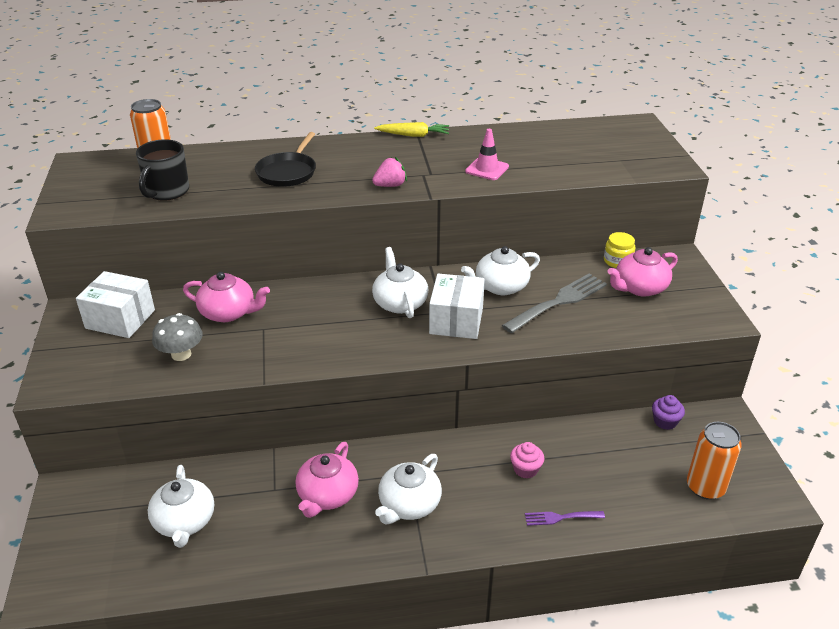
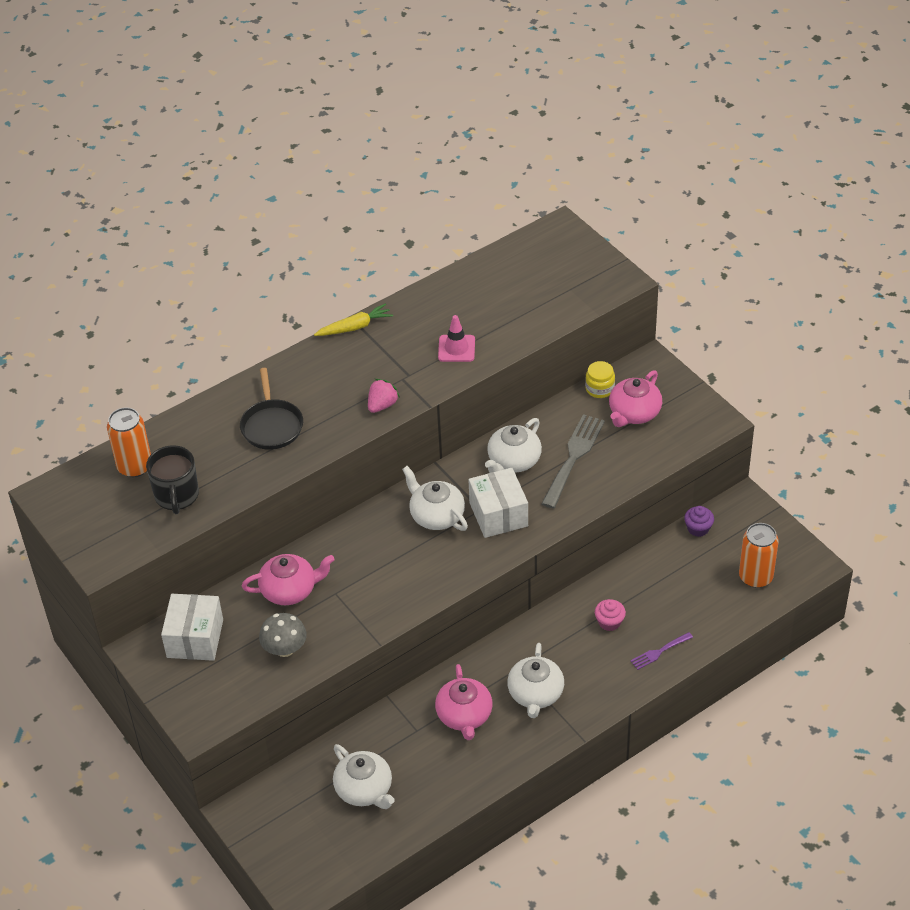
camera: 25 degrees left, 10 degrees up
(120, 319) = (195, 638): white box -> white box turned 75 degrees counterclockwise

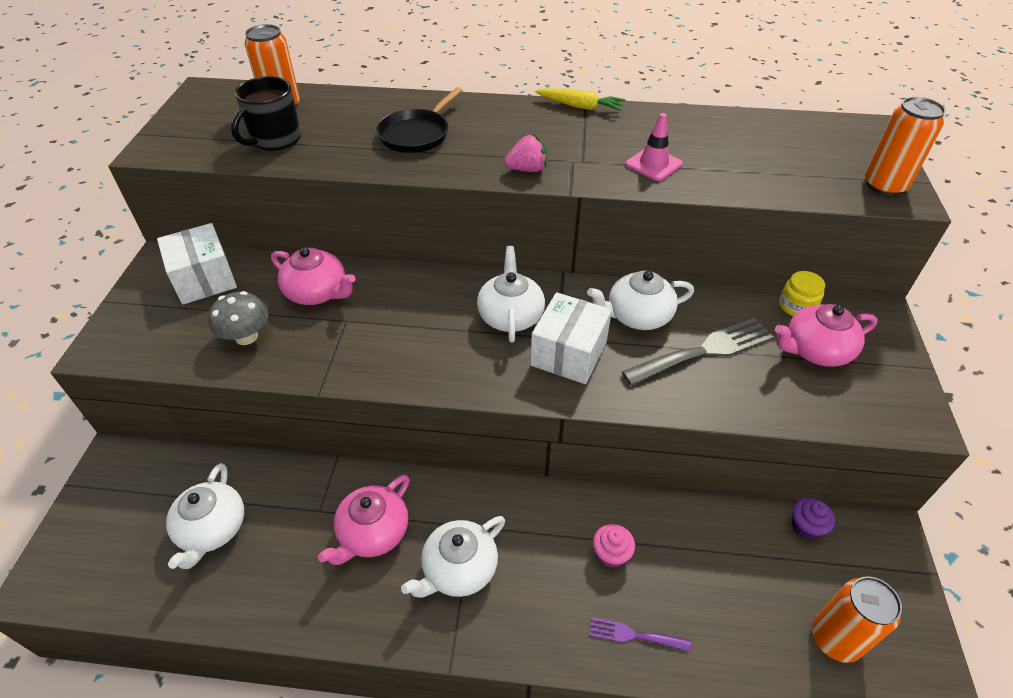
camera: 40 degrees right, 0 degrees up
(195, 638) = (204, 279): white box -> white box turned 75 degrees counterclockwise
(604, 278) = (884, 185): none -> orange can

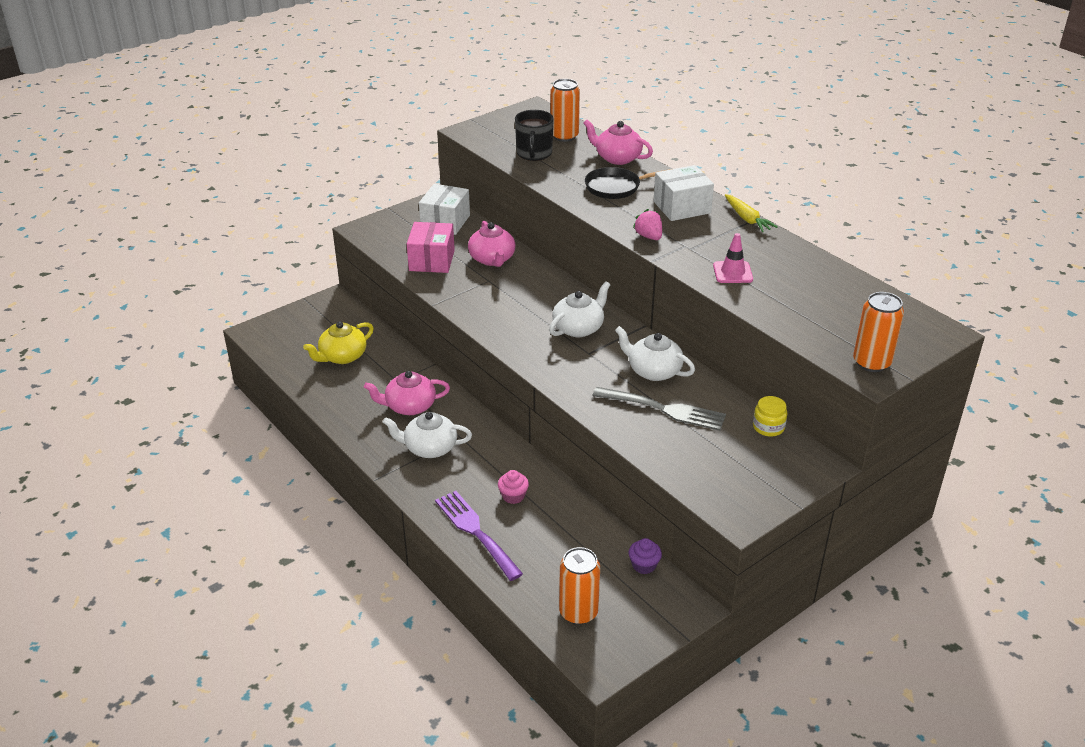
camera: 45 degrees right, 10 degrees down
(212, 529) = (342, 356): white teapot -> yellow teapot
(246, 336) = (431, 260): grey mushroom -> pink box
(275, 140) = (534, 154): black mug -> black mug turned 75 degrees counterclockwise
(527, 169) = (649, 236): pink strawberry -> pink strawberry turned 150 degrees counterclockwise
(569, 353) = (583, 363): white box -> white box (682, 207)
(634, 635) = (475, 532): purple fork -> purple fork, size x1.91
(815, 350) = (737, 452): pink teapot -> pink teapot (617, 158)

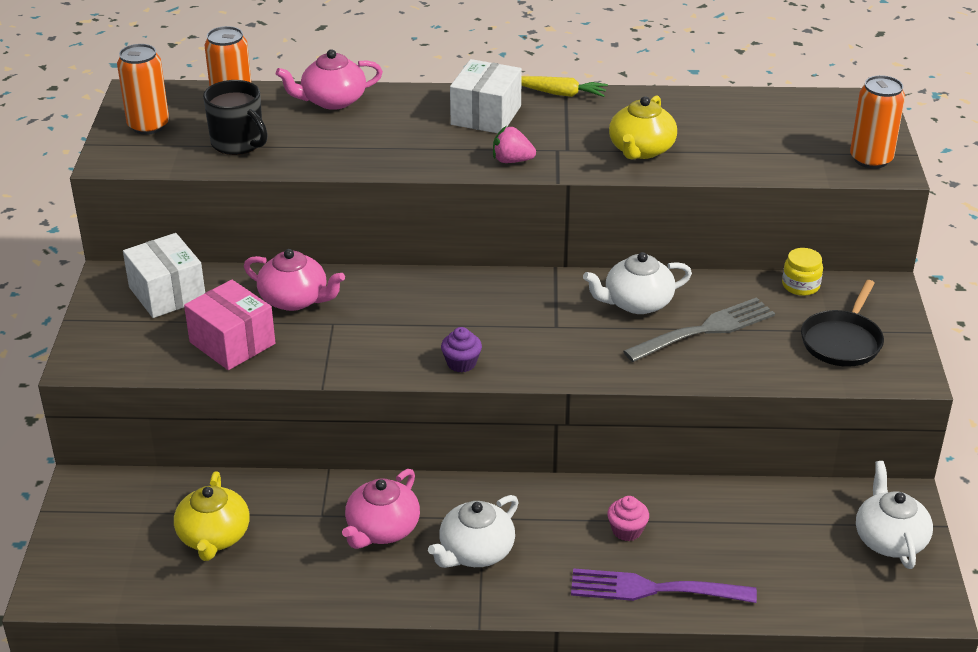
camera: 50 degrees left, 0 degrees up
(578, 612) = (844, 579): orange can -> orange can (148, 125)
(579, 328) = (505, 309): white teapot -> white teapot (889, 539)
(616, 187) = (389, 131): black pan -> black pan (842, 341)
(644, 565) = (821, 497): purple cupcake -> purple cupcake (461, 363)
(732, 272) = (641, 150): pink traffic cone -> yellow teapot

